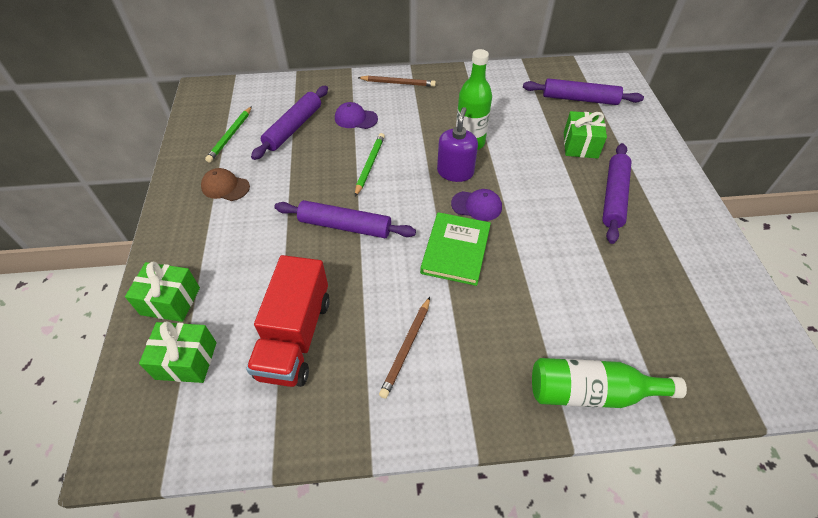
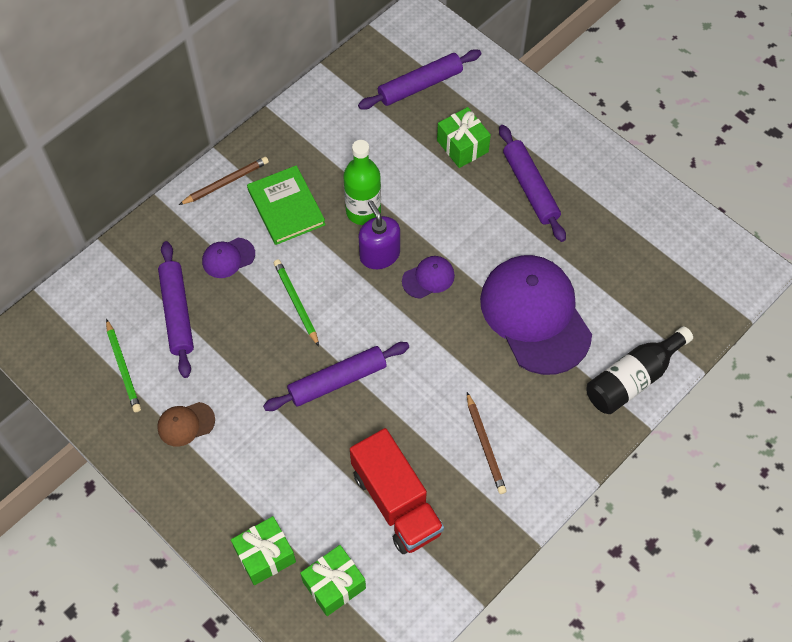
camera: 40 degrees left, 10 degrees up
(455, 250) = (448, 335): green book -> green book (286, 207)
(540, 282) = (535, 315): none -> purple cap
(591, 392) = (632, 378): green bottle -> black bottle

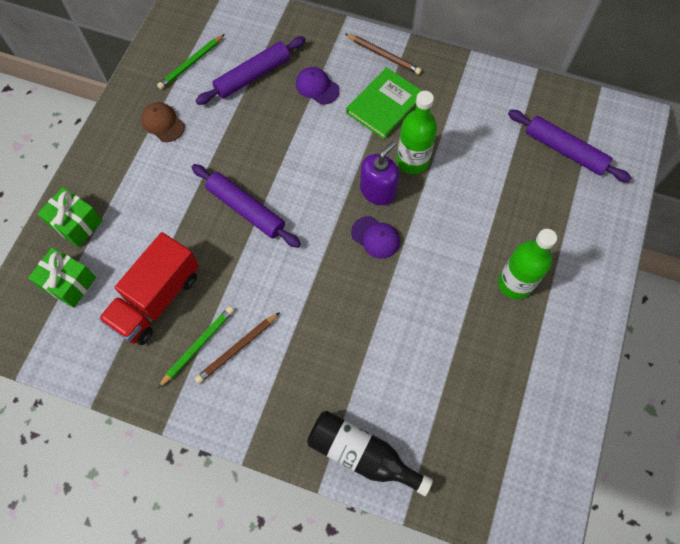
camera: 65 degrees right, 5 degrees up
(296, 302) = (302, 150): green pencil -> green pencil (198, 346)
(462, 146) = (524, 209): green gift -> none
(530, 188) = (515, 283): purple rolling pin -> green bottle
(535, 315) = (384, 340): purple cap -> none

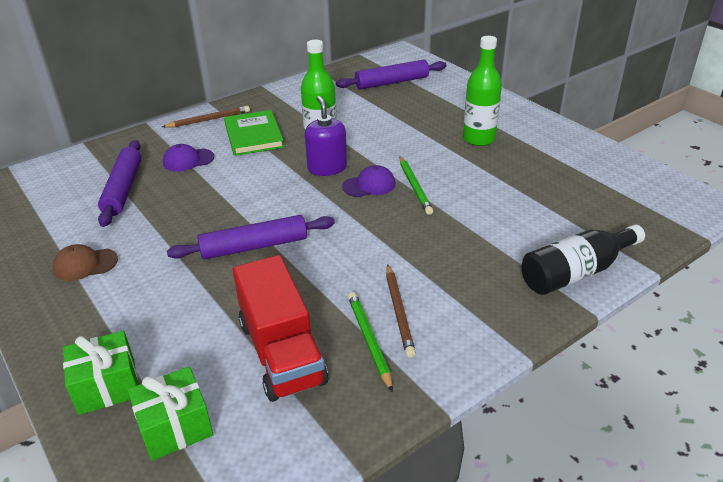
camera: 55 degrees left, 30 degrees down
(191, 63) = (51, 220): green pencil -> green pencil (414, 187)

